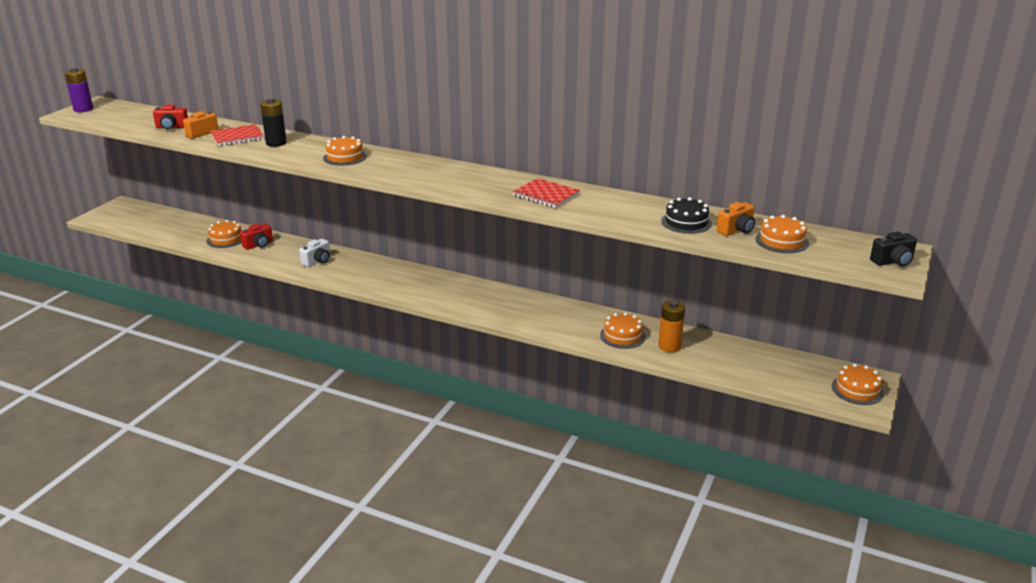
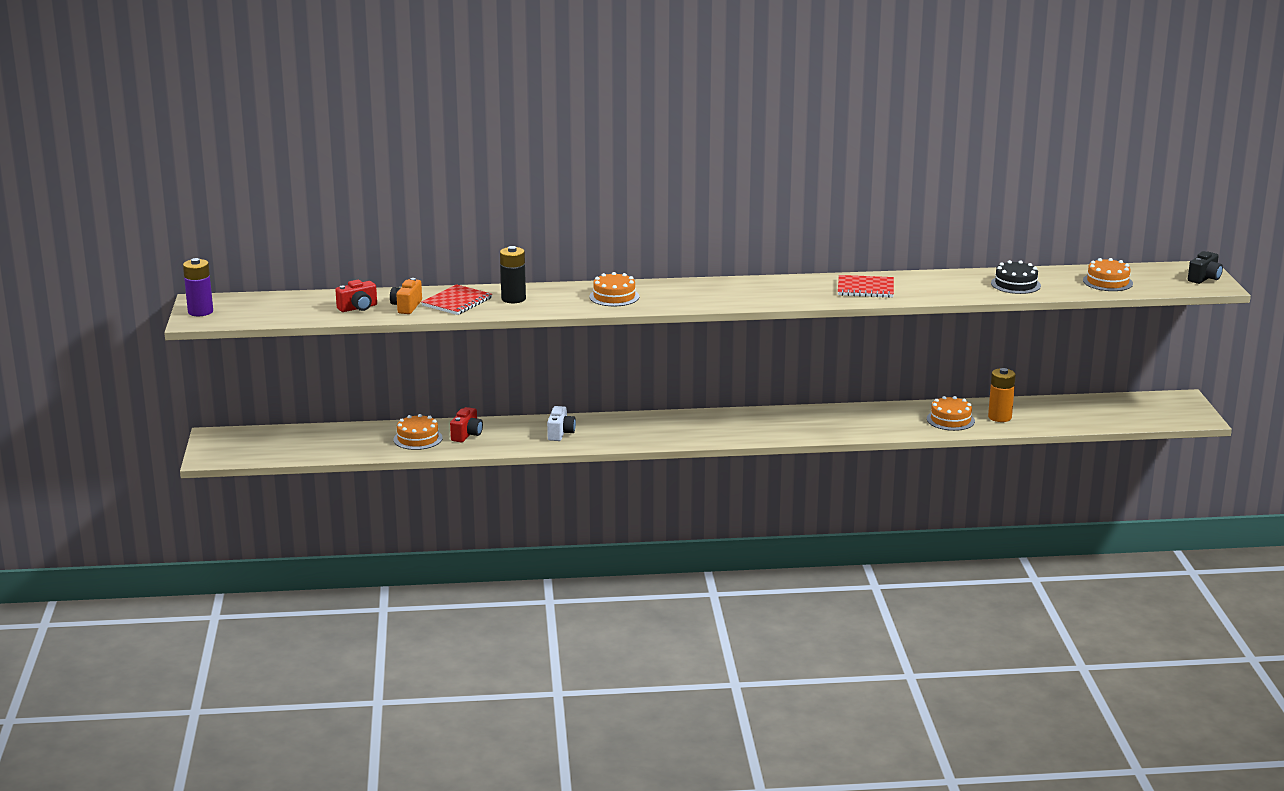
camera: 30 degrees left, 5 degrees down
(736, 230) = (1063, 281): orange camera -> none
(857, 390) = (1180, 409): orange cake -> none

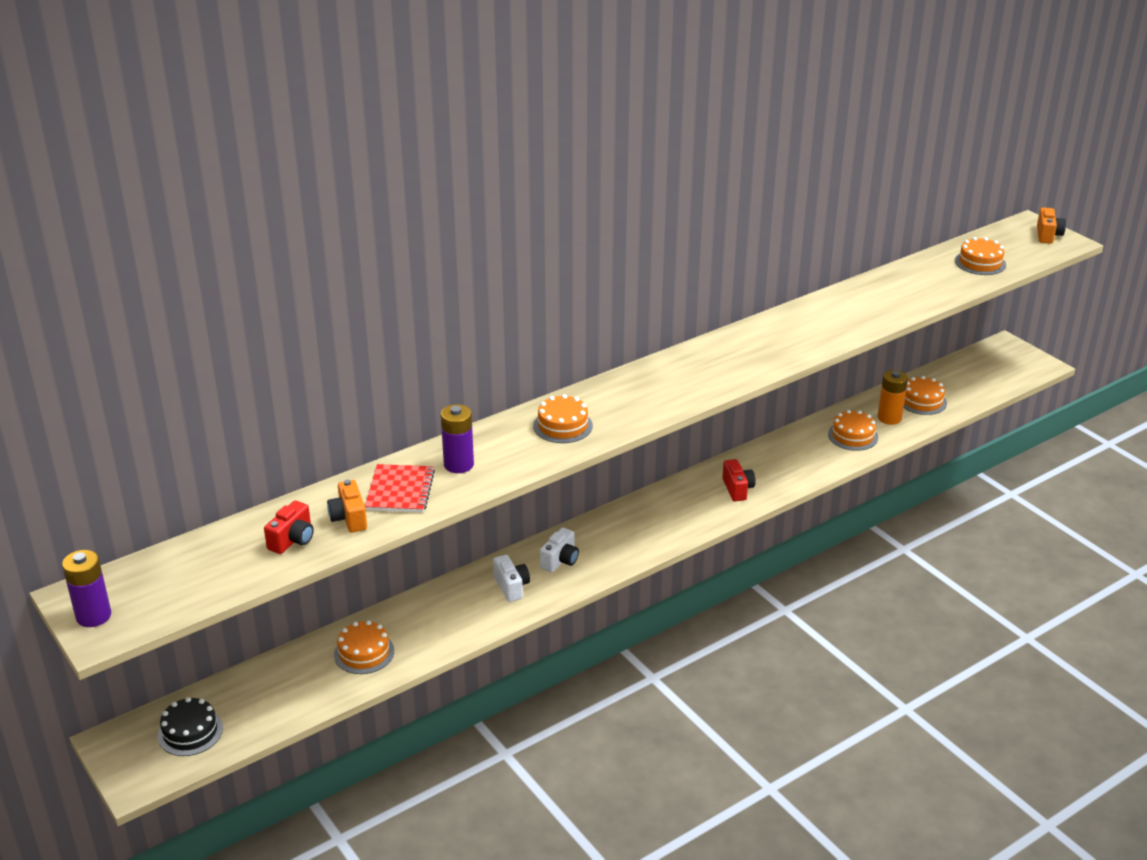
camera: 30 degrees left, 10 degrees up
(467, 435) = (414, 626): red camera -> red camera (737, 489)
(513, 299) = (458, 465): black battery -> purple battery
(614, 429) = (560, 560): none -> white camera
(865, 288) = (790, 335): red notebook -> none
(1015, 284) = (911, 289): black cake -> black cake (190, 732)
(1046, 414) = (922, 401): none -> orange cake
(1204, 278) = (1048, 235): black camera -> orange camera

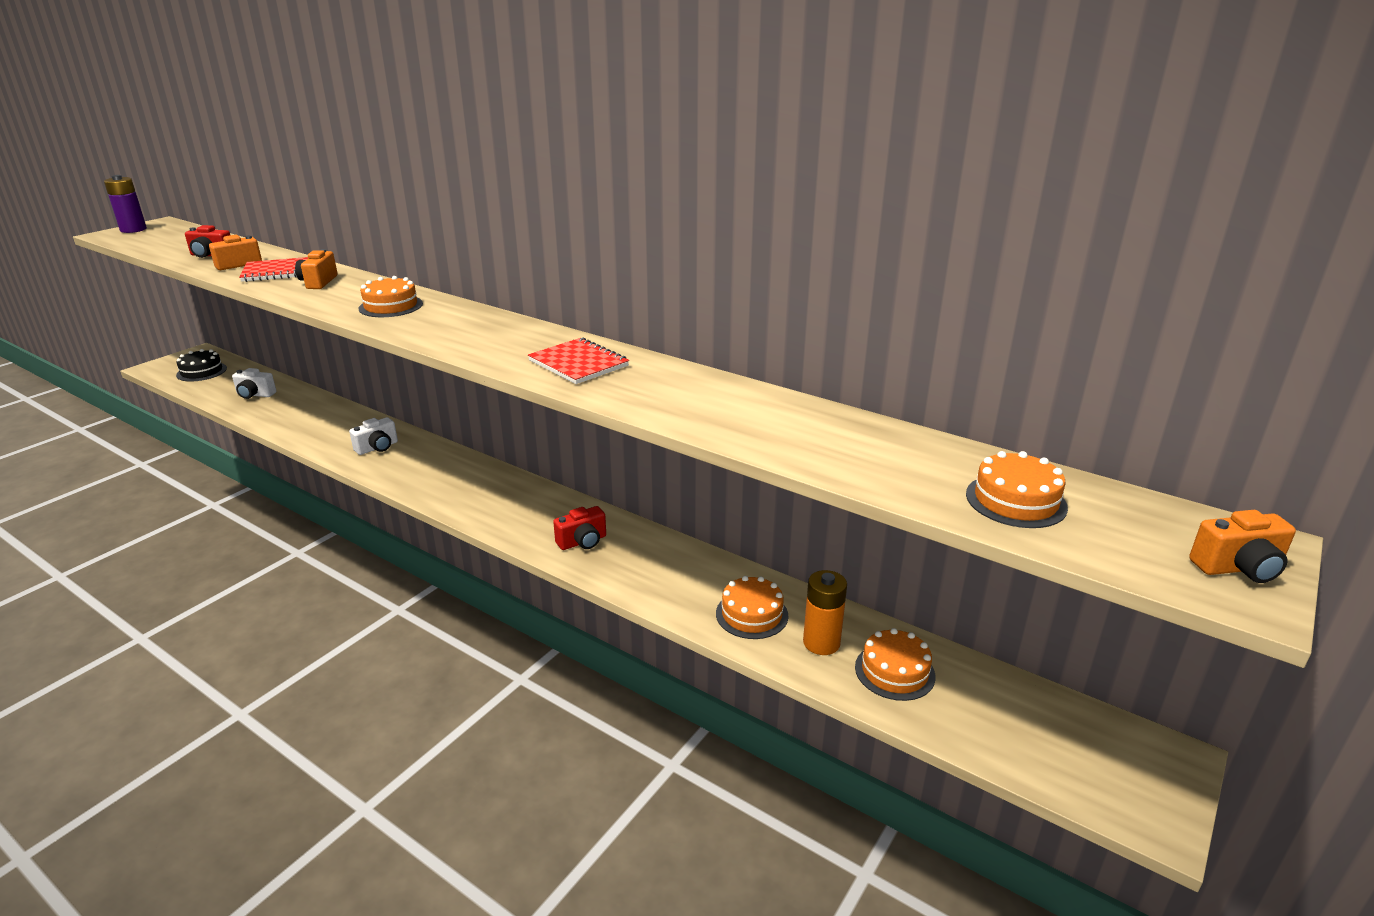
camera: 70 degrees right, 5 degrees down
(364, 653) = (285, 407): orange cake -> none
(458, 465) = (318, 282): purple battery -> orange camera
(560, 560) = (421, 463): white camera -> white camera (255, 395)
(746, 353) = (578, 363): none -> red notebook

